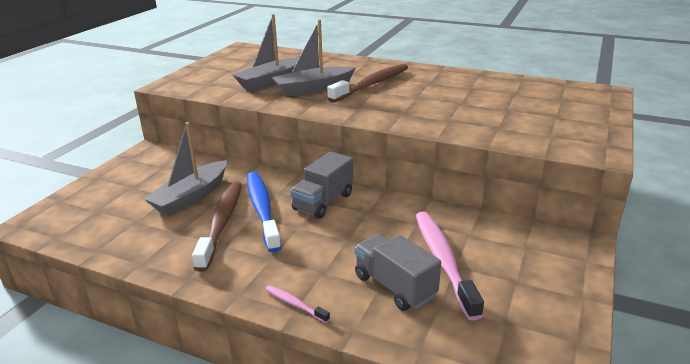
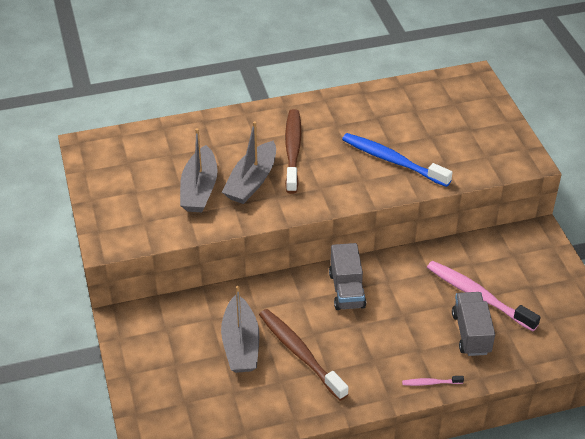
camera: 40 degrees left, 15 degrees up
(262, 210) = (312, 324): blue toothbrush -> blue toothbrush (393, 161)
(394, 286) = (471, 333): grey truck -> grey truck turned 75 degrees clockwise

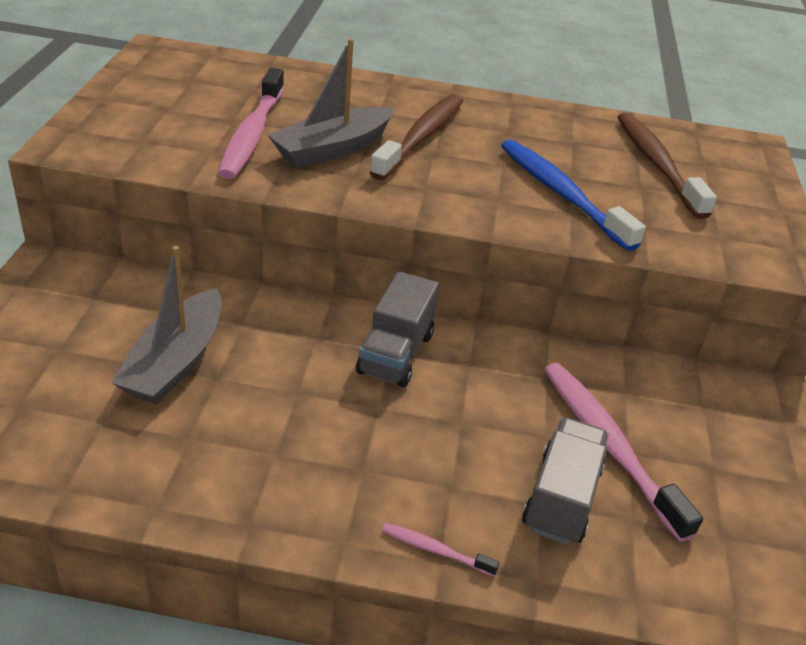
camera: 20 degrees right, 5 degrees down
(199, 189) = (252, 133): grey boat -> pink toothbrush
(300, 354) = (252, 411): brown toothbrush -> brown toothbrush (657, 164)

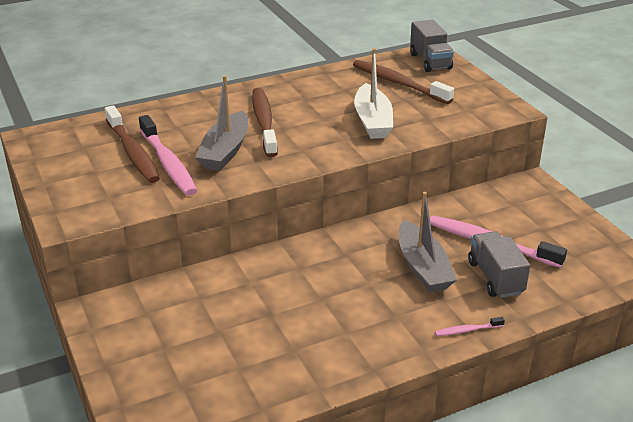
camera: 30 degrees left, 5 degrees down
(175, 361) = (238, 318): grey boat -> grey boat (423, 267)
(232, 106) = (132, 152): none -> brown toothbrush
(395, 353) = (347, 253): grey truck -> grey truck (430, 61)
(562, 194) = (372, 121): blue toothbrush -> white boat

